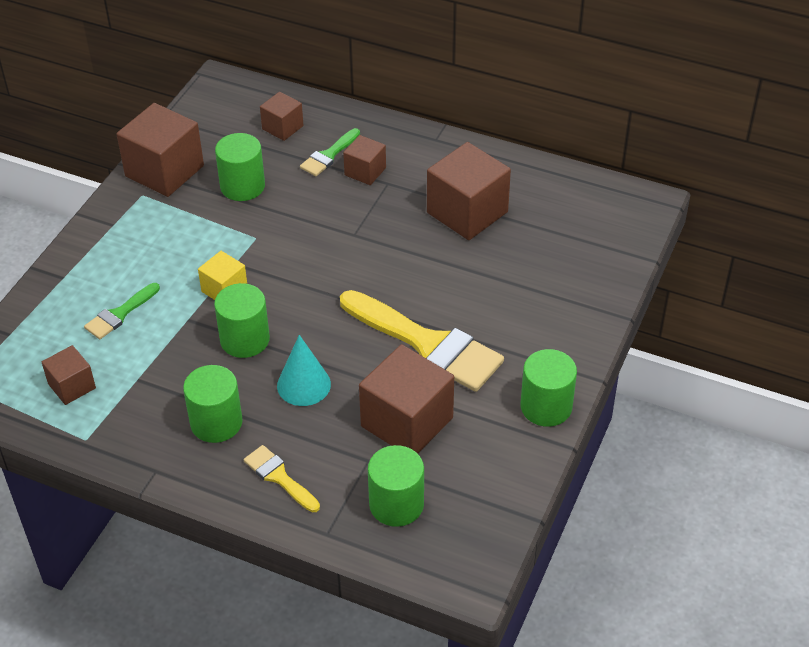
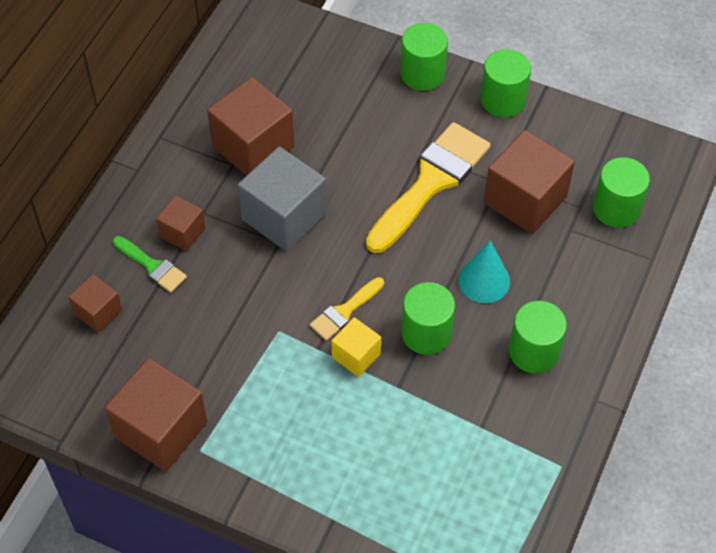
camera: 90 degrees left, 10 degrees up
(72, 386) = (492, 488): brown cube -> none
(120, 314) = (390, 453): green brush -> none
(242, 186) = (195, 347): green cylinder -> green cylinder (422, 74)
(279, 477) = (594, 297): yellow brush -> yellow brush (344, 311)
(383, 236) = (284, 216): none -> grey cube

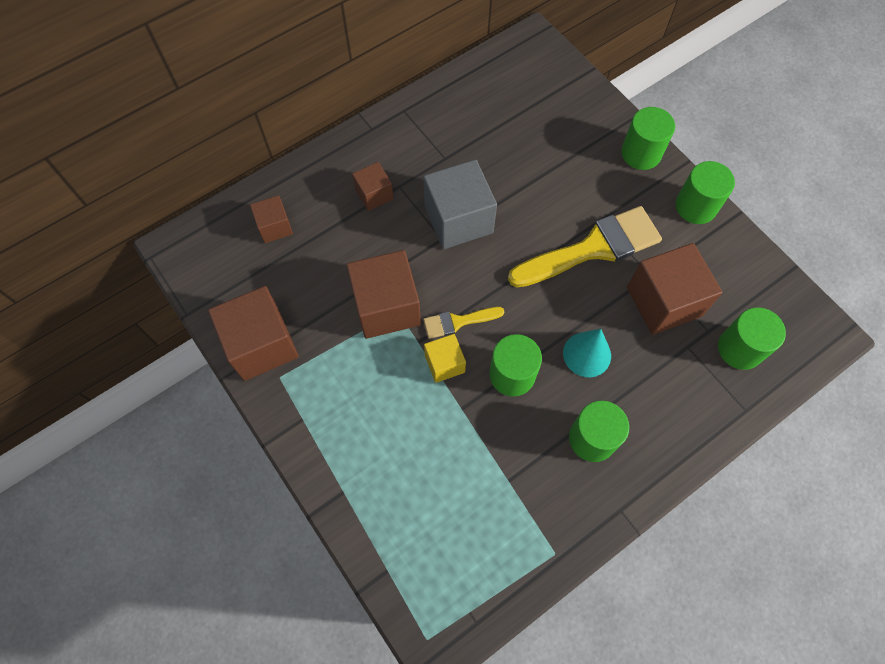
camera: 30 degrees right, 10 degrees up
(152, 266) = (336, 210): green brush -> none
(253, 146) = (469, 151): brown cube -> brown cube (386, 307)

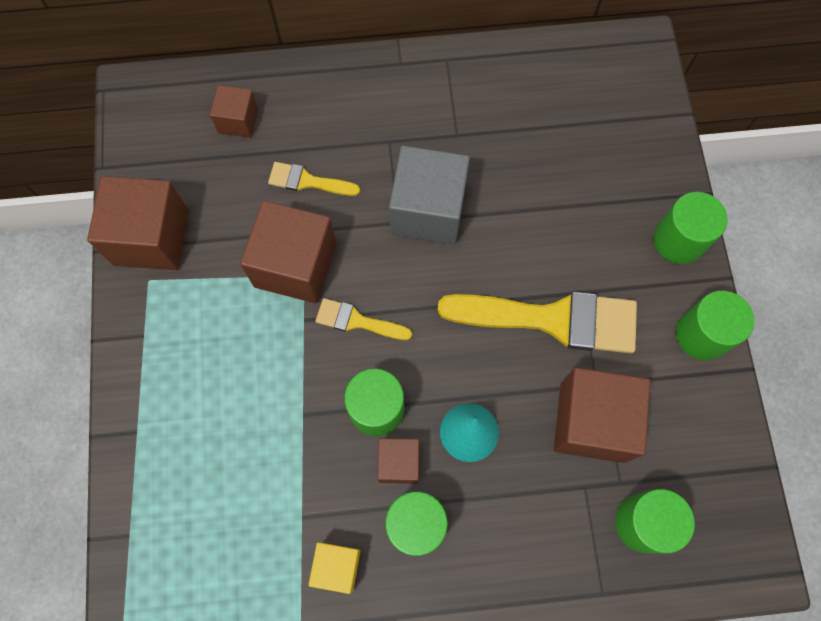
camera: 30 degrees right, 5 degrees up
(357, 243) = (307, 181): none -> yellow brush
(374, 194) = (358, 137): brown cube -> brown cube (398, 463)
(444, 363) = (315, 358): yellow cube -> yellow cube (337, 566)

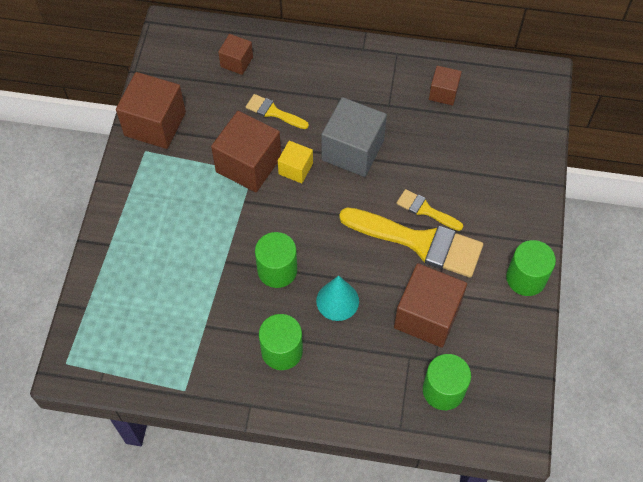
camera: 15 degrees right, 10 degrees down
(337, 566) = (219, 363): yellow cube -> yellow cube (295, 169)
(357, 321) = (280, 210): yellow brush -> yellow brush (425, 210)
(398, 463) = (282, 308): brown cube -> brown cube (443, 93)
(679, 240) = (529, 211): green cylinder -> none

